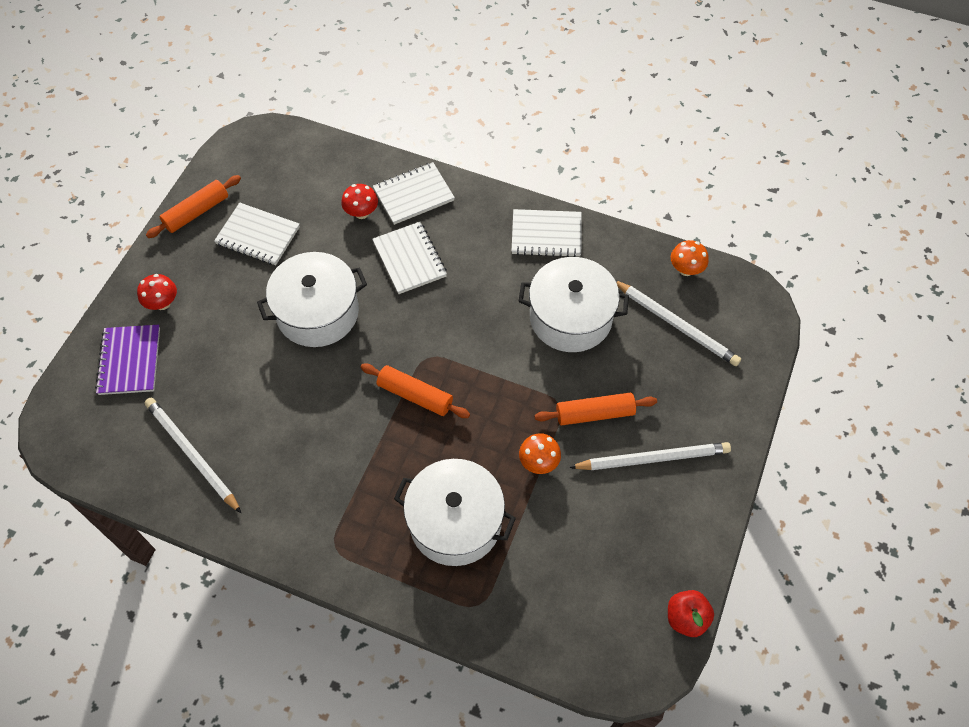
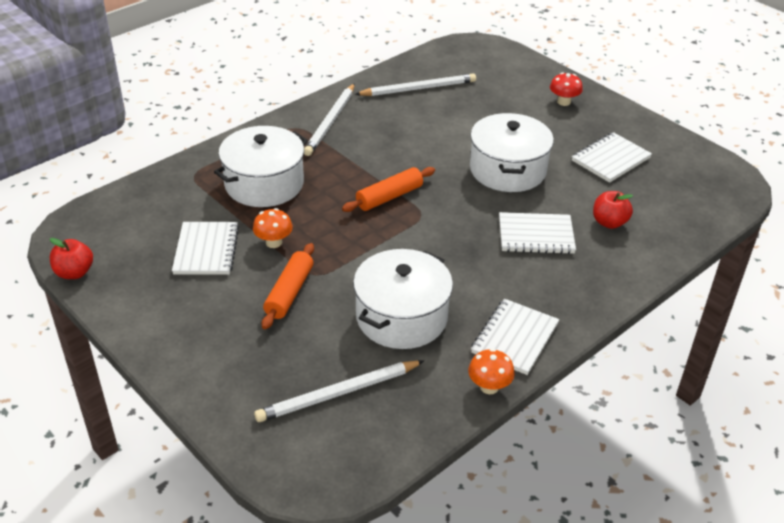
camera: 115 degrees right, 20 degrees down
(129, 361) = (517, 79): purple notebook -> none
(197, 212) = (654, 135): orange rolling pin -> none
(361, 213) = (609, 222): red mushroom -> red apple
(413, 195) = (617, 262): white notebook -> white notebook (206, 250)
(652, 458) = (216, 312): white pencil -> white pencil (330, 122)
(686, 269) = (401, 436): orange mushroom -> orange mushroom (489, 387)

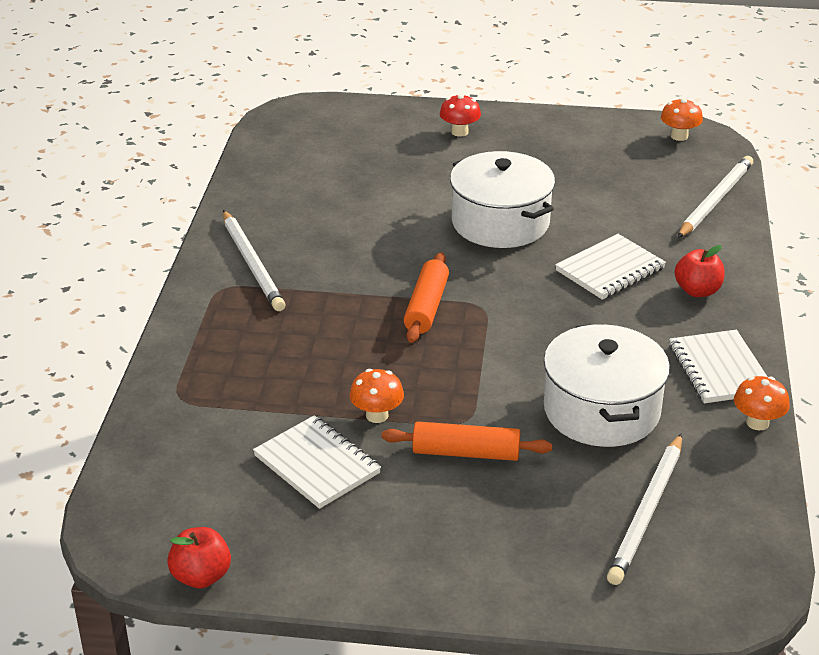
camera: 40 degrees left, 5 degrees down
(264, 184) = (276, 364): white pot -> none
(289, 292) = (466, 453): orange rolling pin -> orange rolling pin turned 60 degrees counterclockwise
(418, 88) = (296, 185): white pencil -> white pencil (715, 200)
(609, 222) = (653, 225): red apple -> red apple (697, 291)
(610, 159) = (576, 166): white notebook -> none
(717, 174) = (679, 136): none -> orange mushroom

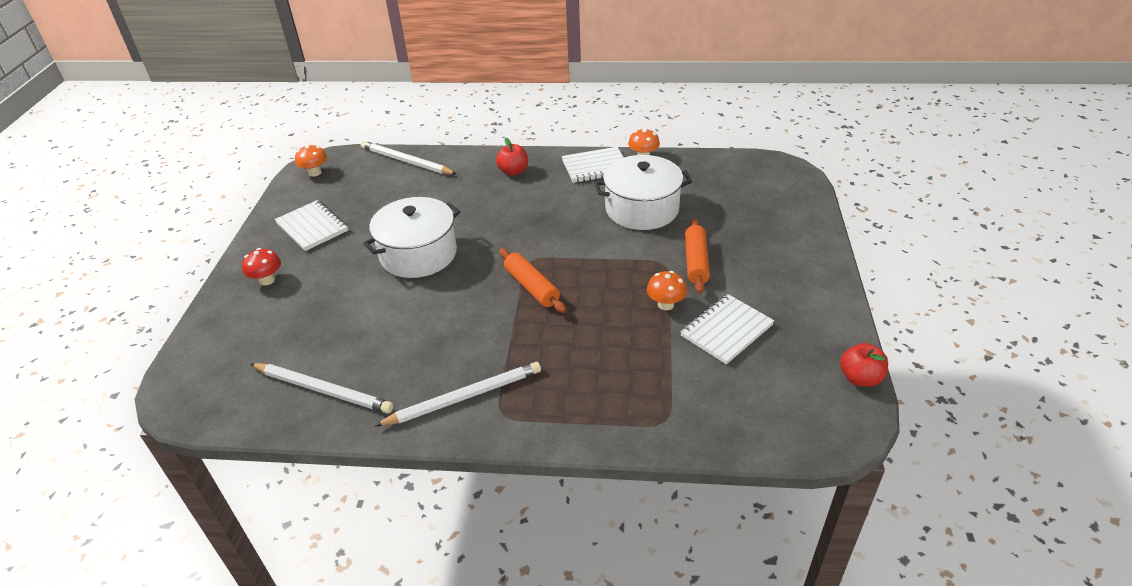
camera: 90 degrees left, 5 degrees up
(426, 307) = (532, 287): orange rolling pin -> orange rolling pin turned 45 degrees clockwise
(610, 270) = (487, 204): white notebook -> white notebook (312, 227)
(647, 512) = (730, 194): white pencil -> white pencil (323, 390)

